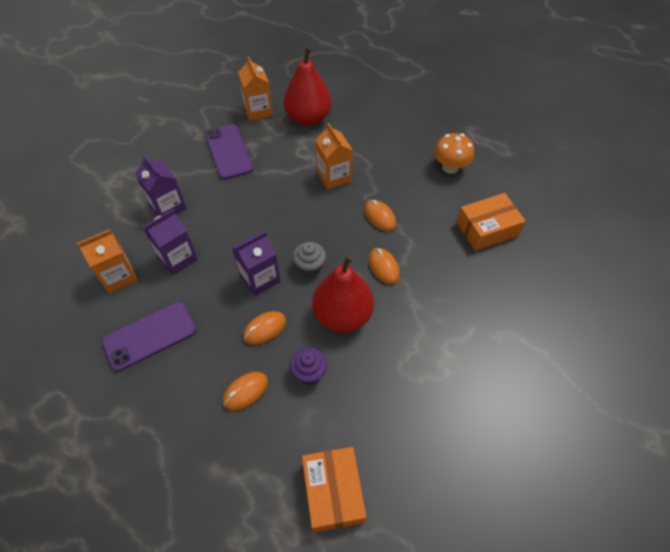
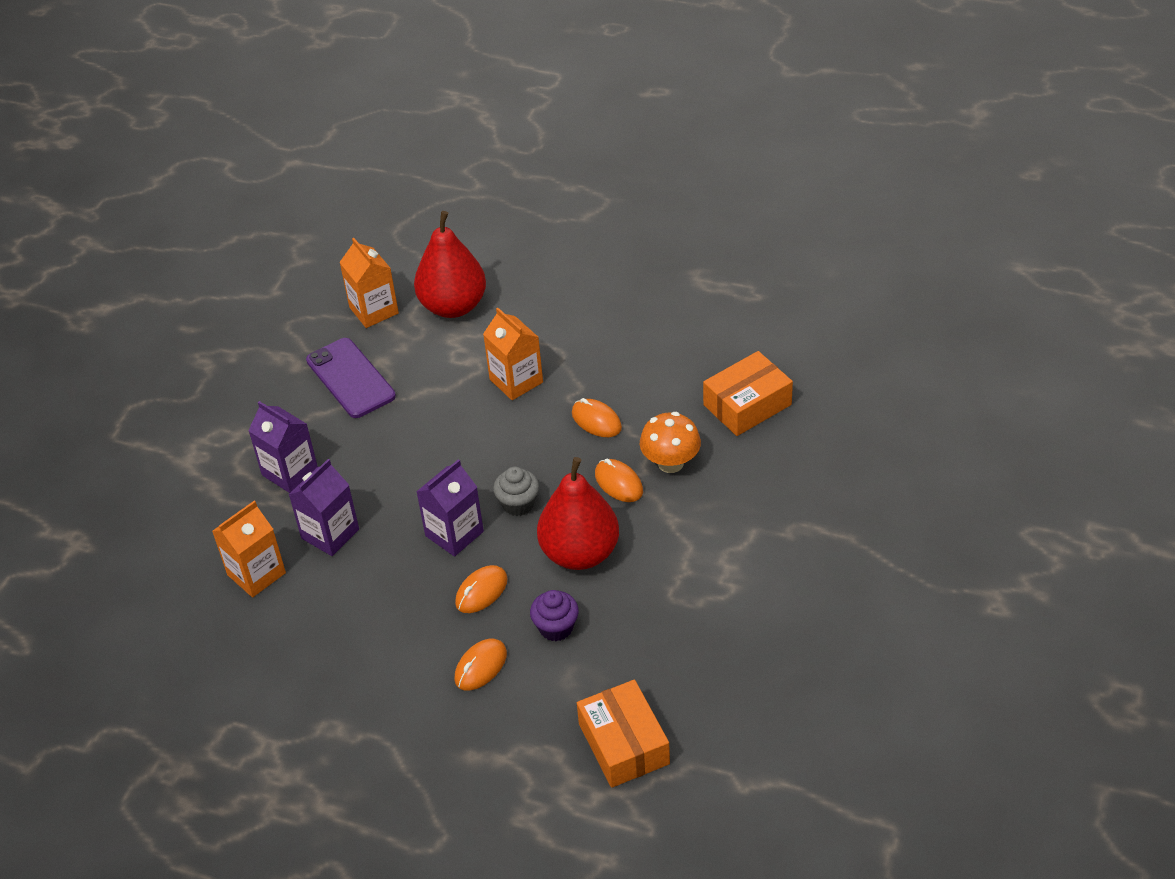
camera: 10 degrees left, 10 degrees down
(150, 336) = (330, 634): purple phone -> none
(450, 167) = (678, 333): orange mushroom -> orange mushroom (670, 463)

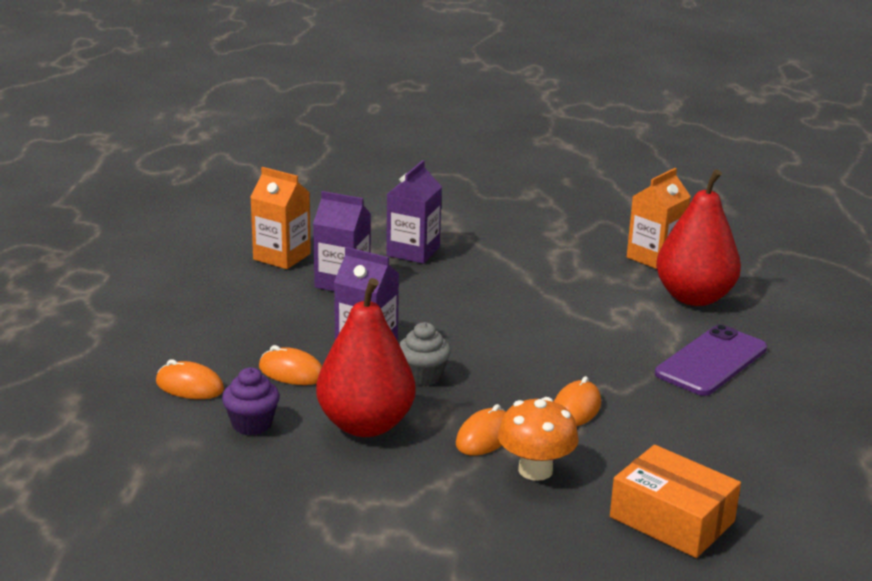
camera: 70 degrees right, 20 degrees down
(350, 378) = (552, 260): purple phone -> purple phone (711, 361)
(516, 381) = (607, 349): orange carton -> none
(624, 744) = (91, 491): orange box -> none

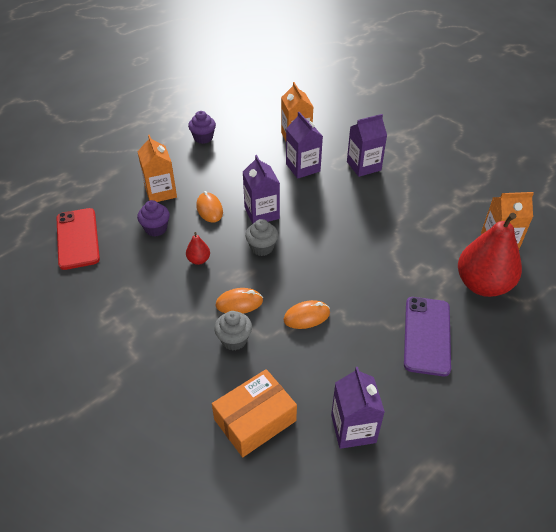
camera: 45 degrees right, 20 degrees up
(151, 307) = (203, 138): none -> purple cupcake
(151, 489) = (77, 238): none -> red phone
(189, 386) = (160, 192): orange mouse -> orange carton
(365, 425) = (198, 260): red pear -> red pear, size x0.42
(535, 470) = (234, 340): orange mushroom -> grey cupcake
(672, 519) = (255, 420): orange box -> orange box turned 60 degrees clockwise
(711, 361) = (427, 335): purple phone -> purple phone turned 75 degrees counterclockwise
(767, 467) = (353, 428): none -> purple carton

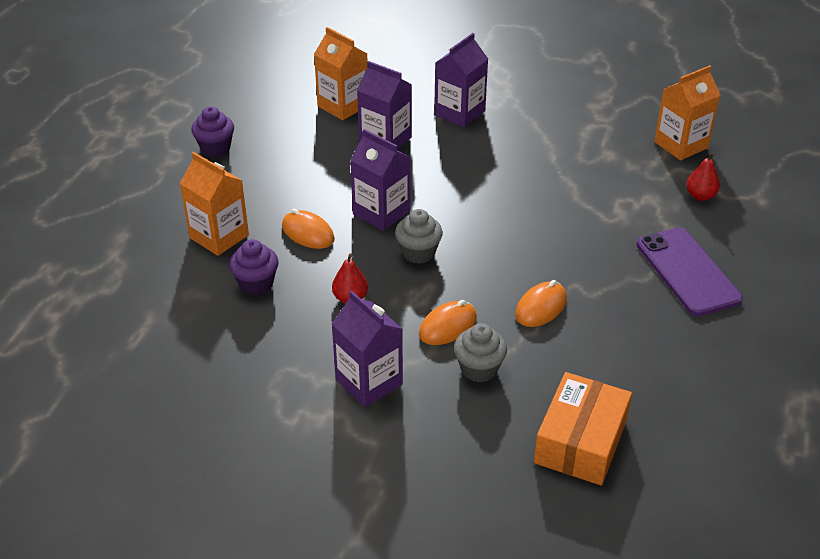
camera: 30 degrees left, 5 degrees down
(77, 238) = (153, 338): red phone -> none
(353, 428) = (692, 399): purple carton -> purple carton (369, 382)
(482, 285) = (700, 196): red pear -> red pear, size x0.42

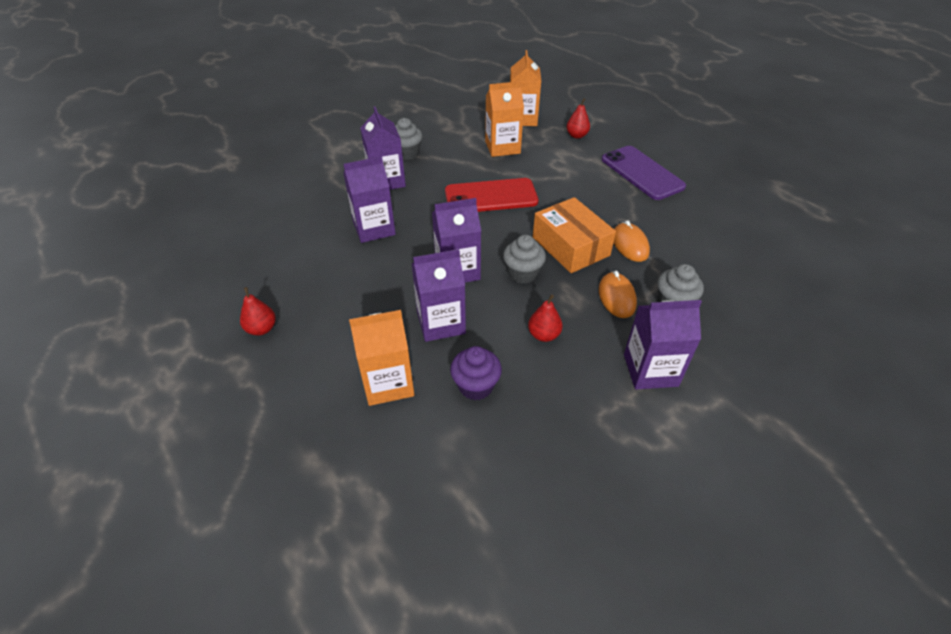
camera: 55 degrees left, 5 degrees up
(215, 148) = (262, 329): purple cupcake -> red pear
(308, 233) = (441, 323): orange mouse -> purple carton
(343, 106) = (304, 229): orange carton -> orange carton (502, 147)
(511, 184) = (491, 197): none -> red phone
(517, 103) = (407, 153): none -> grey cupcake
(580, 441) = (774, 290): orange box -> orange box (570, 246)
(687, 272) = (642, 173): purple phone -> purple phone turned 45 degrees clockwise

